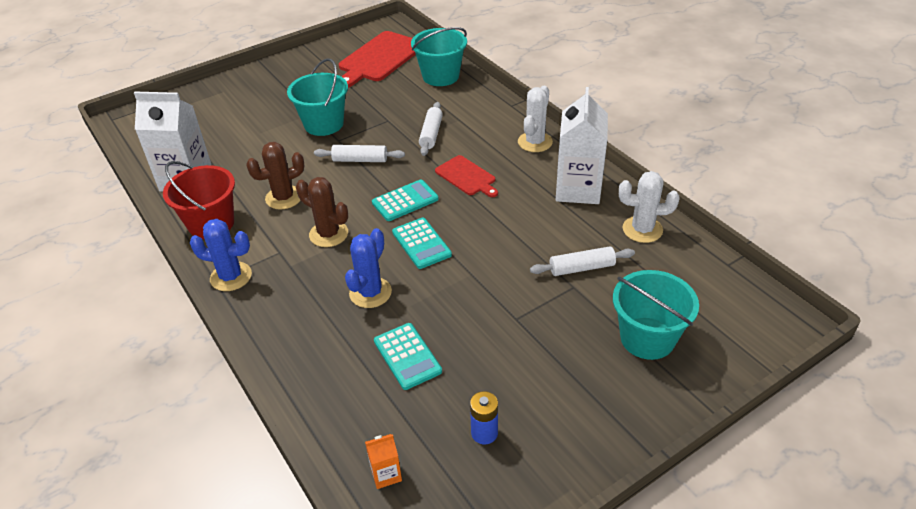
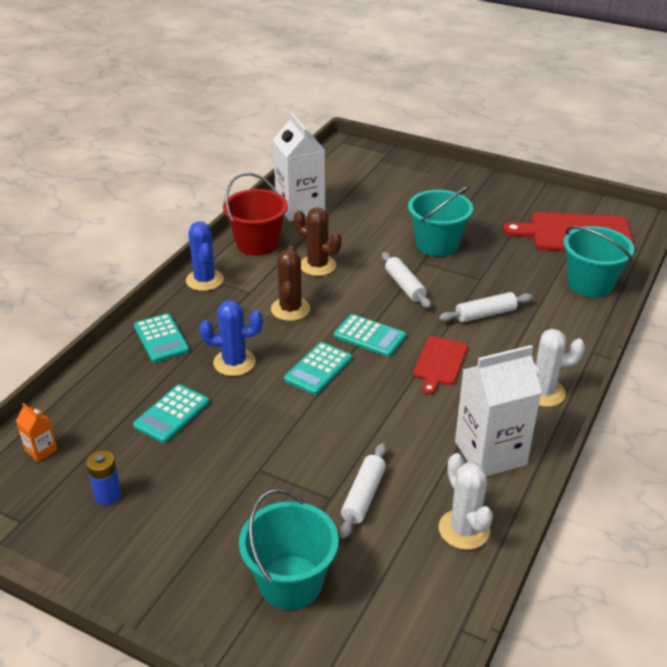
camera: 60 degrees right, 5 degrees down
(292, 334) = (161, 338): none -> turquoise calculator
(582, 268) = (363, 496): white rolling pin -> white rolling pin turned 60 degrees clockwise

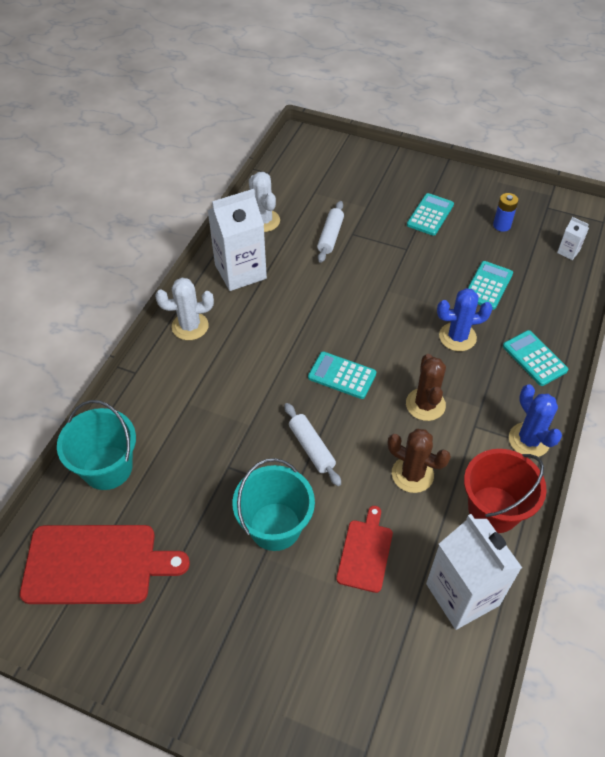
camera: 175 degrees right, 15 degrees up
(41, 450) = (568, 251): orange carton -> white carton
(290, 582) = (367, 187): turquoise bucket -> none
(318, 369) = (382, 335): turquoise calculator -> turquoise calculator (430, 215)
(439, 363) = (276, 350): red cutting board -> red cutting board (365, 552)
(485, 314) = (228, 412): white rolling pin -> none

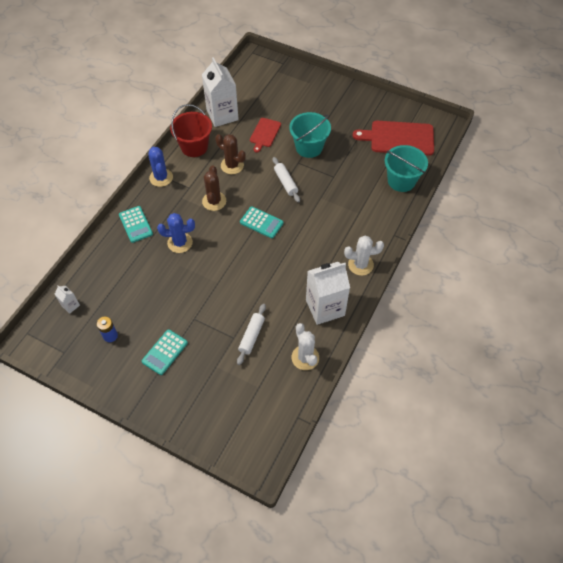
camera: 175 degrees left, 5 degrees up
(488, 285) = (144, 280): turquoise calculator -> none

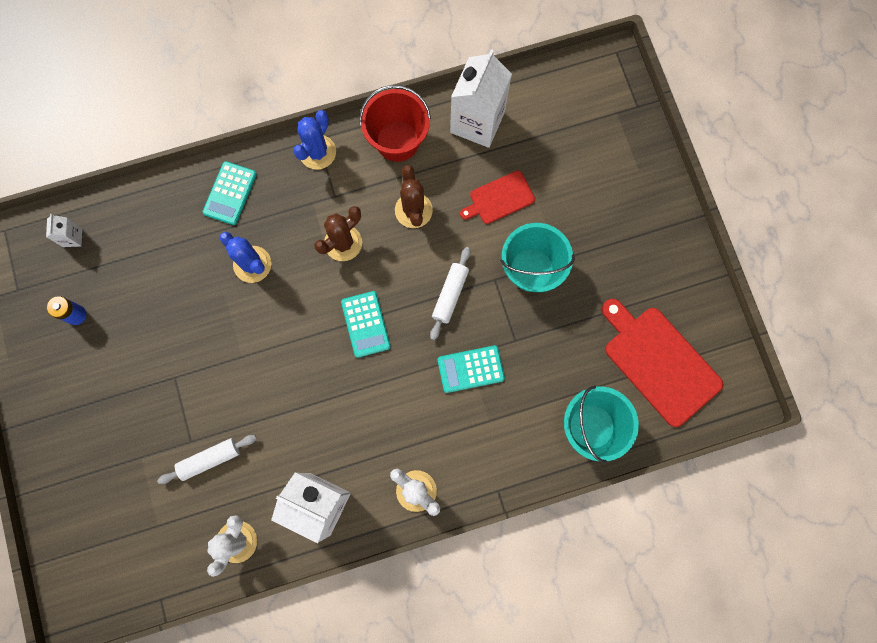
camera: 45 degrees right, 20 degrees up
(165, 352) = (108, 389): turquoise calculator -> turquoise calculator (470, 369)

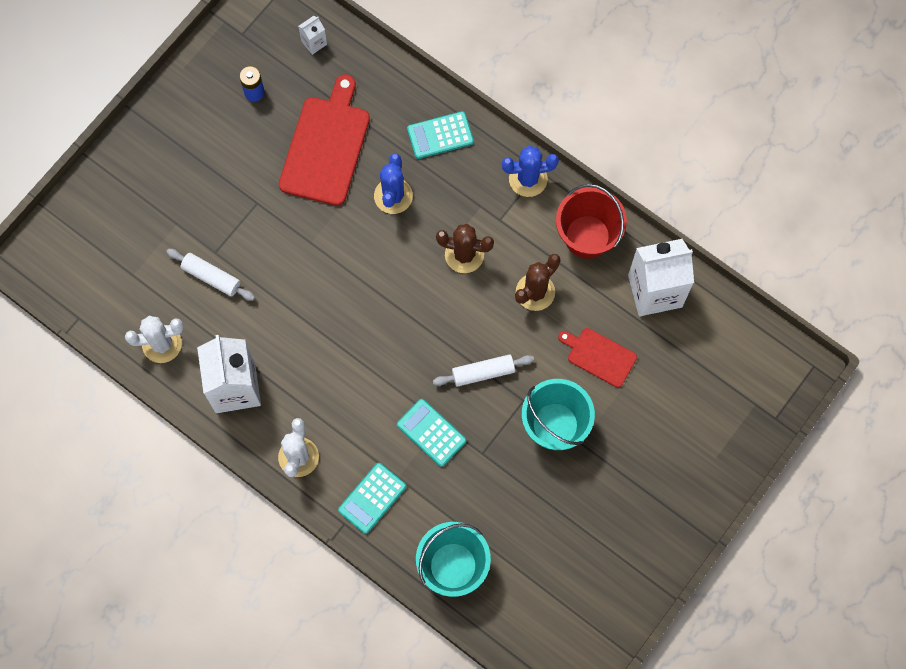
camera: 55 degrees right, 5 degrees down
(365, 324) = (408, 321): turquoise calculator -> turquoise calculator (372, 498)
(659, 362) = (551, 588): red cutting board -> red cutting board (326, 146)

